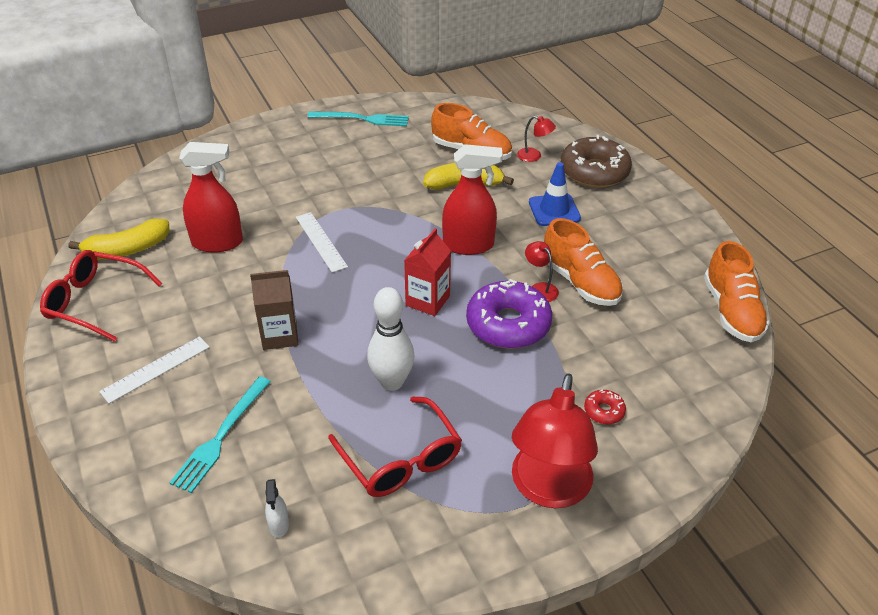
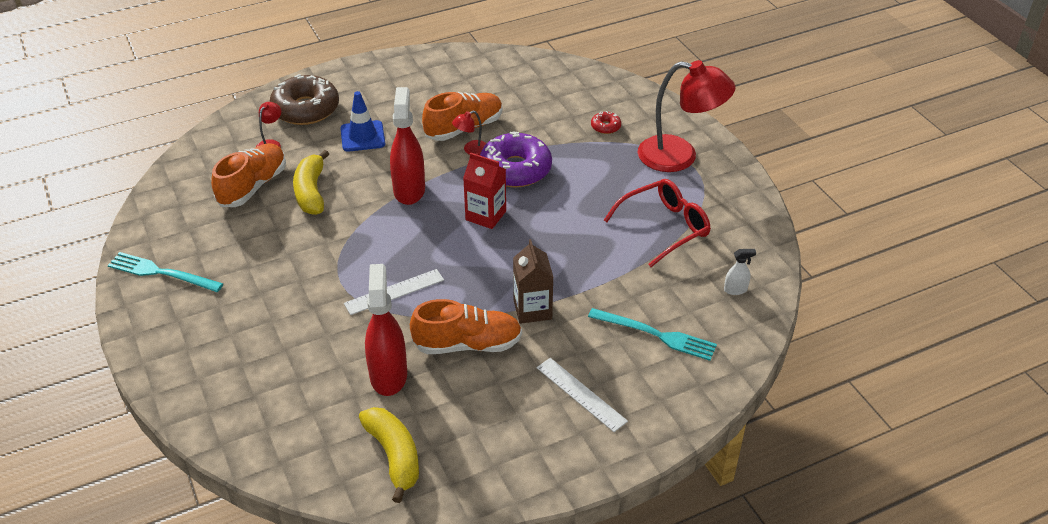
camera: 90 degrees left, 0 degrees up
(95, 302) = (484, 466): red glasses -> none
(362, 119) = (161, 273): turquoise fork -> turquoise fork turned 75 degrees counterclockwise
(392, 382) = (585, 235): white bowling pin -> none
(731, 311) = (500, 58): orange shoe -> orange shoe (467, 344)

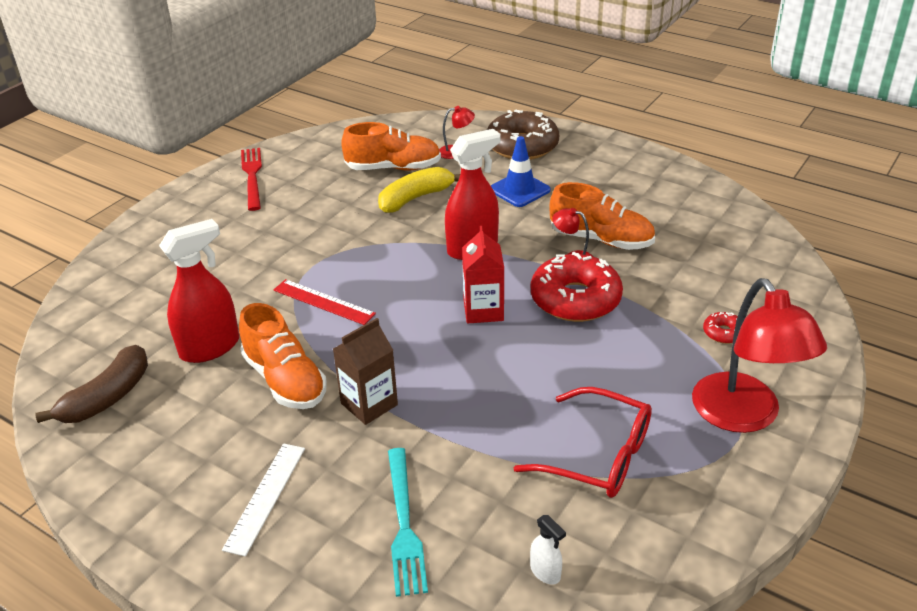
camera: 60 degrees right, 5 degrees down
(161, 273) = (252, 176): turquoise fork -> red fork
(394, 292) = (323, 302): white ruler -> red ruler
(394, 456) = (107, 397): yellow banana -> brown banana
(515, 169) = (575, 299): purple donut -> red donut

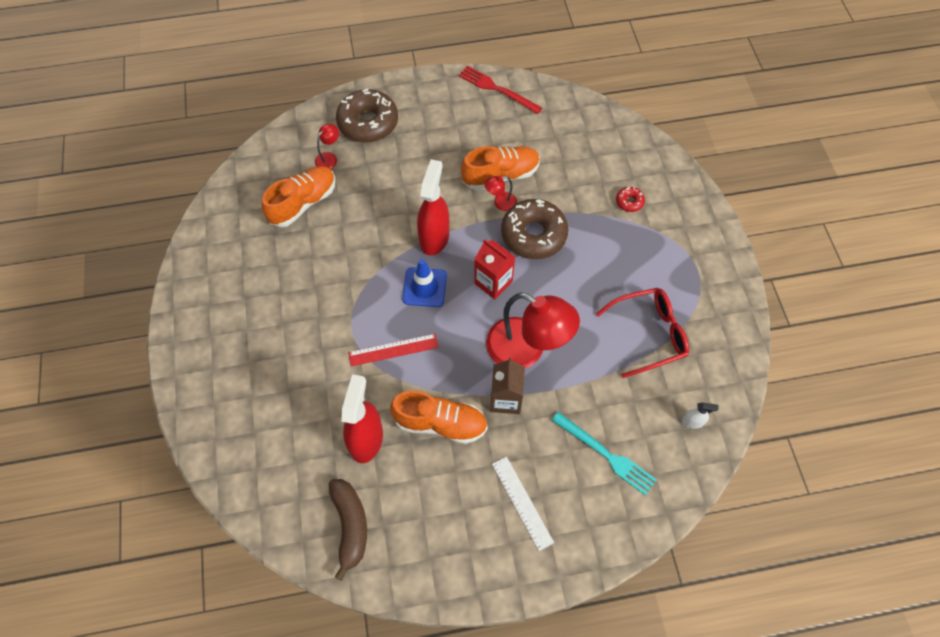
camera: 45 degrees left, 25 degrees up
(252, 176) = (208, 282): red fork -> red fork (497, 89)
(415, 198) = (350, 220): yellow banana -> none
(519, 190) = (409, 166): blue traffic cone -> blue traffic cone (424, 287)
(575, 299) = (533, 234): red donut -> brown donut
(744, 416) = (688, 253): red lamp -> red lamp (526, 350)

